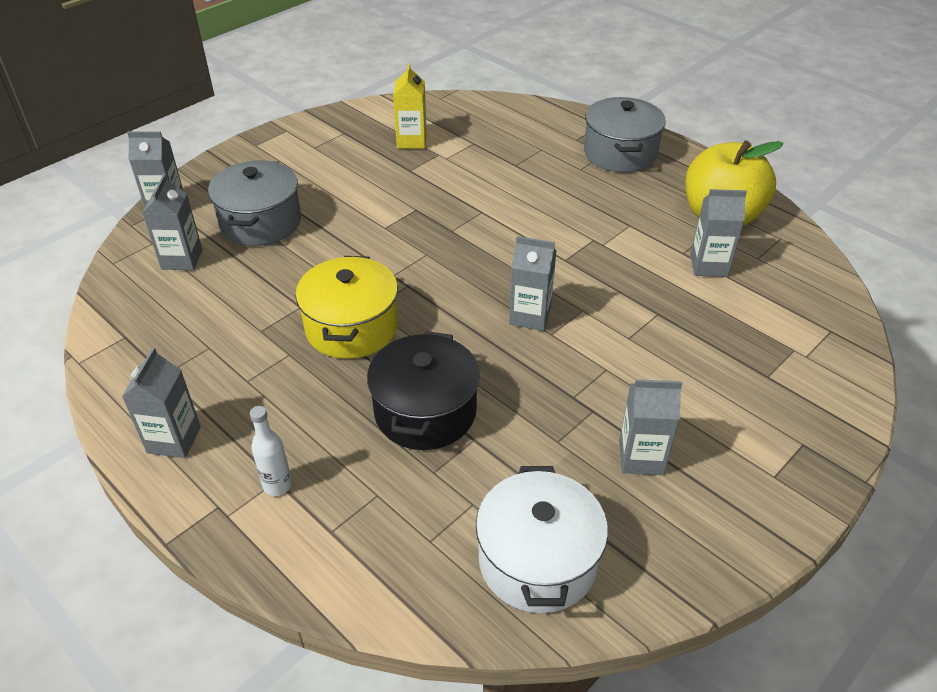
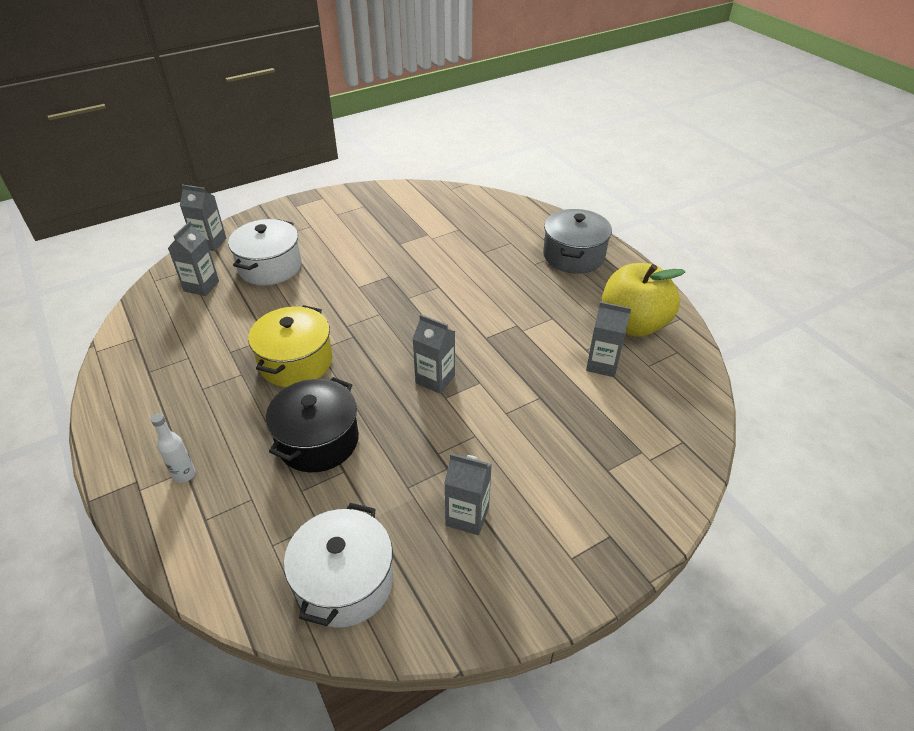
camera: 15 degrees right, 0 degrees up
(174, 440) = (131, 423): grey carton -> none
(261, 222) = (270, 267): grey pot -> white pot
(412, 141) = (412, 220): yellow carton -> none

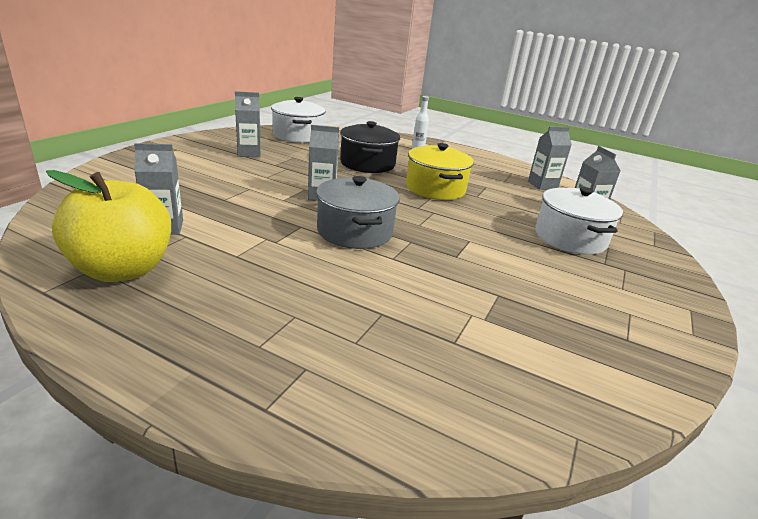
camera: 145 degrees right, 15 degrees down
(210, 243) = (657, 245): grey carton -> grey carton (542, 185)
(573, 256) = (235, 348): grey pot -> grey pot (355, 232)

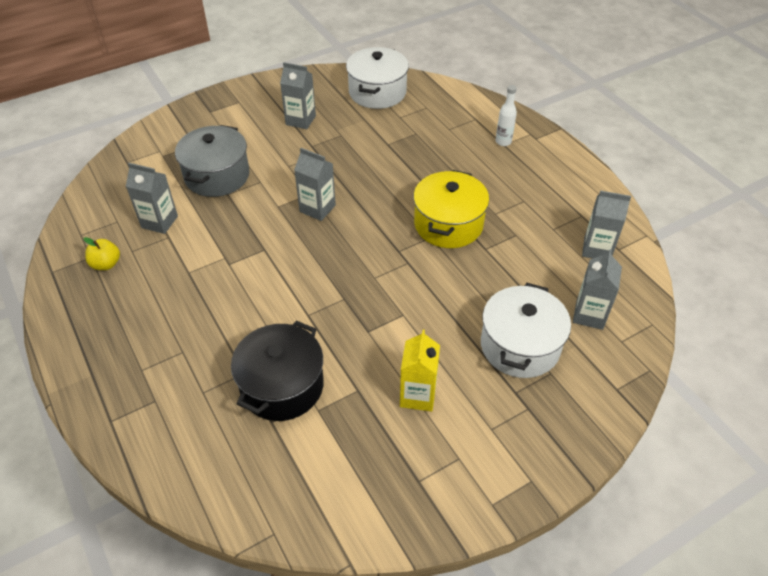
camera: 35 degrees right, 20 degrees up
(123, 269) = (106, 264): yellow apple -> yellow apple, size x0.42
(355, 232) = (304, 270): grey pot -> grey pot (217, 176)
(367, 164) = (411, 162): black pot -> black pot (282, 386)
(547, 284) = (418, 395): none -> yellow carton

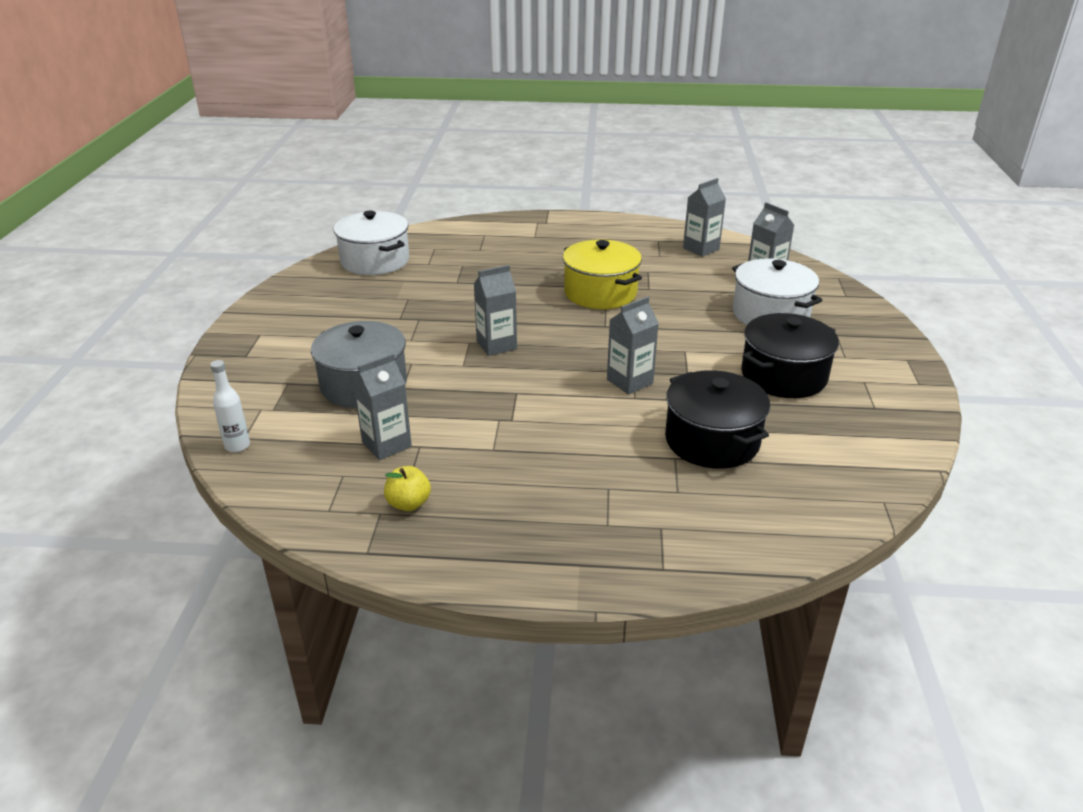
camera: 55 degrees left, 15 degrees down
(300, 120) = (351, 310): grey carton -> grey carton (629, 381)
(418, 395) = (783, 376): yellow carton -> black pot
(503, 142) = (531, 235): white bottle -> white bottle (237, 446)

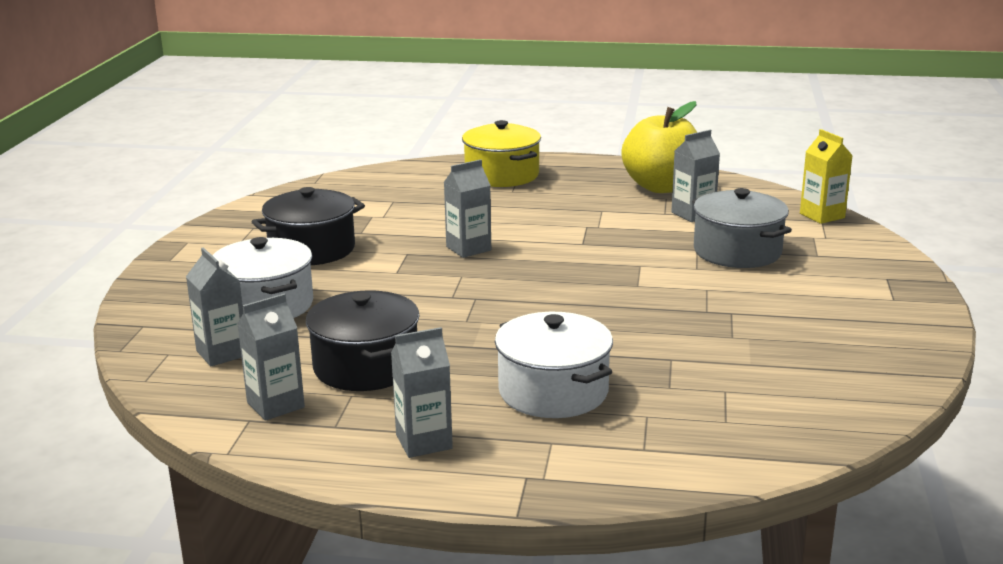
camera: 175 degrees left, 10 degrees down
(237, 446) = (822, 216): white bottle -> yellow carton
(375, 261) = (814, 398): white pot -> white pot (553, 391)
(408, 503) = (662, 187): yellow apple -> yellow apple, size x2.38
(496, 345) = (605, 281): grey carton -> grey carton (424, 442)
(600, 293) = (467, 337): yellow pot -> yellow pot (501, 175)
(712, 441) = (416, 211): black pot -> black pot (366, 366)

